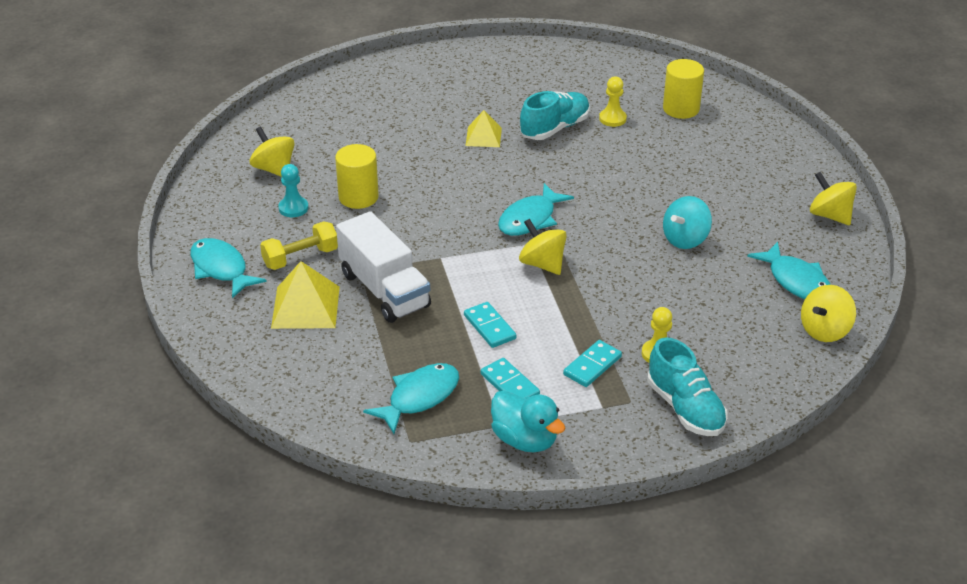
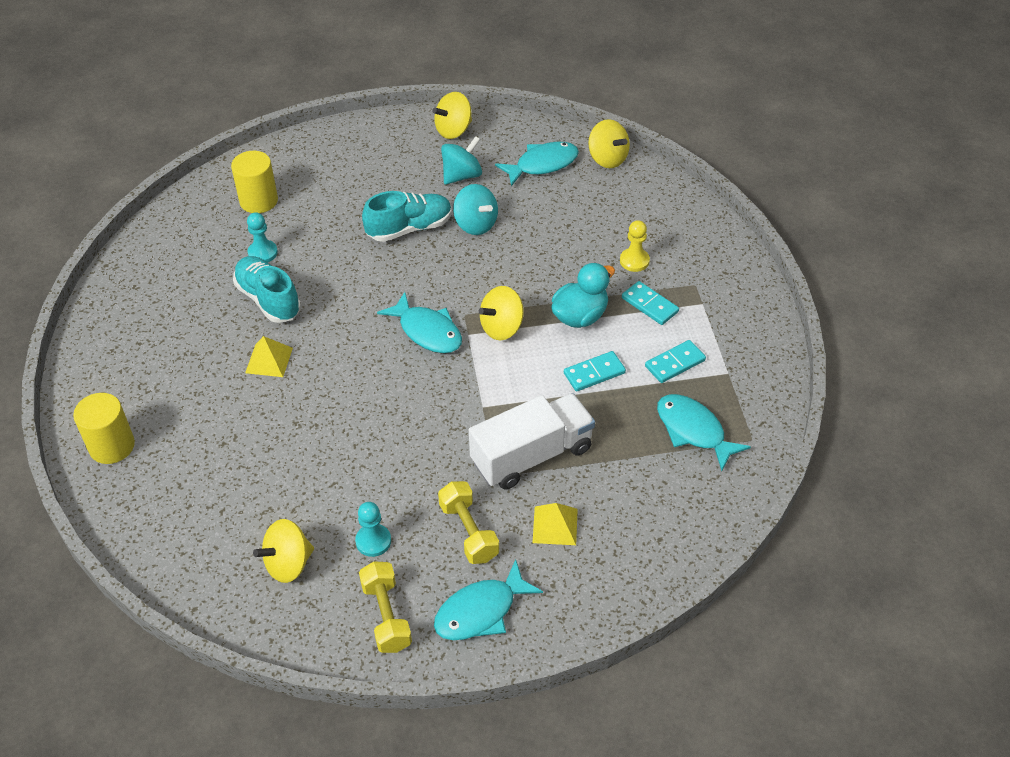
camera: 85 degrees left, 10 degrees up
(222, 220) = (386, 616): none -> yellow dumbbell
(305, 307) = (555, 525): yellow pyramid -> yellow pyramid, size x0.63
(358, 197) = (363, 477): yellow cylinder -> yellow cylinder (112, 446)
(525, 440) = (745, 357): turquoise duck -> turquoise duck (580, 316)
(612, 119) = (262, 253): yellow pawn -> turquoise pawn
(685, 408) = (702, 252): turquoise shoe -> turquoise shoe (409, 228)
(757, 225) = (462, 175): none -> turquoise spinning top

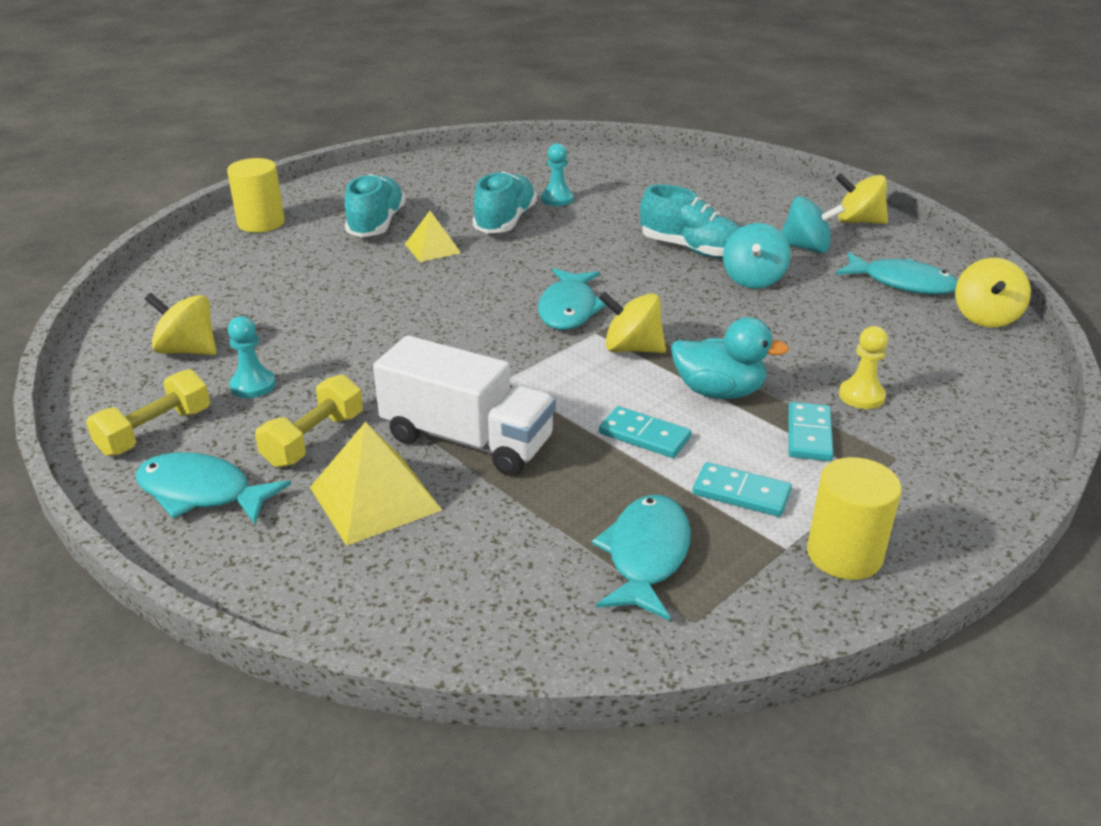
camera: 55 degrees right, 15 degrees down
(193, 375) = (376, 224): none -> turquoise shoe
(258, 200) = (615, 175): yellow cylinder -> yellow cylinder (844, 554)
(555, 525) = (375, 498): yellow pyramid -> yellow pyramid, size x1.60

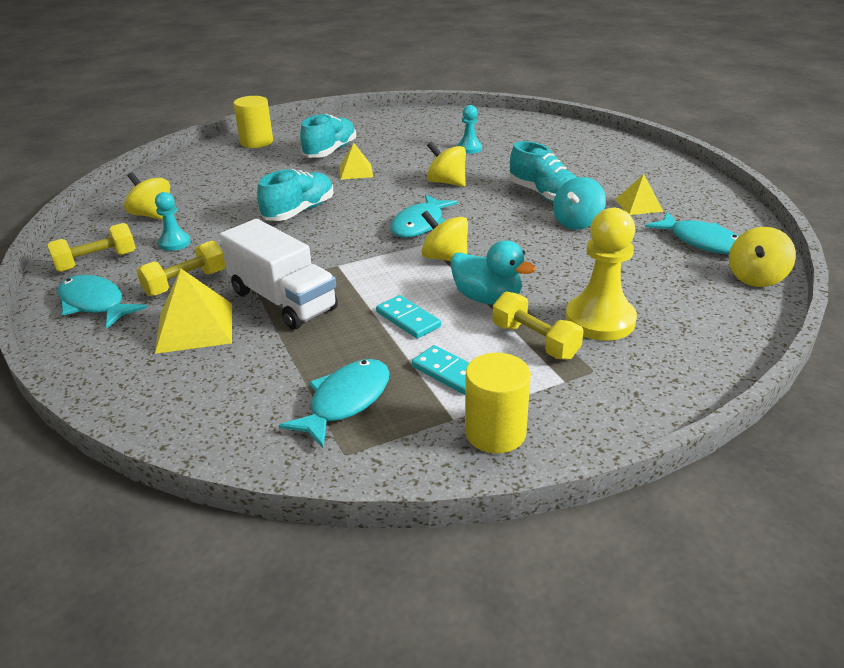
camera: 20 degrees right, 0 degrees up
(505, 221) = (420, 159): turquoise shoe -> turquoise shoe (299, 211)
(806, 248) = (638, 205): turquoise spinning top -> yellow pyramid
(809, 435) = (535, 341): turquoise domino -> yellow dumbbell
(858, 221) = (699, 191): yellow spinning top -> yellow spinning top (447, 182)
(861, 396) = (600, 320): yellow pawn -> yellow pawn, size x1.85

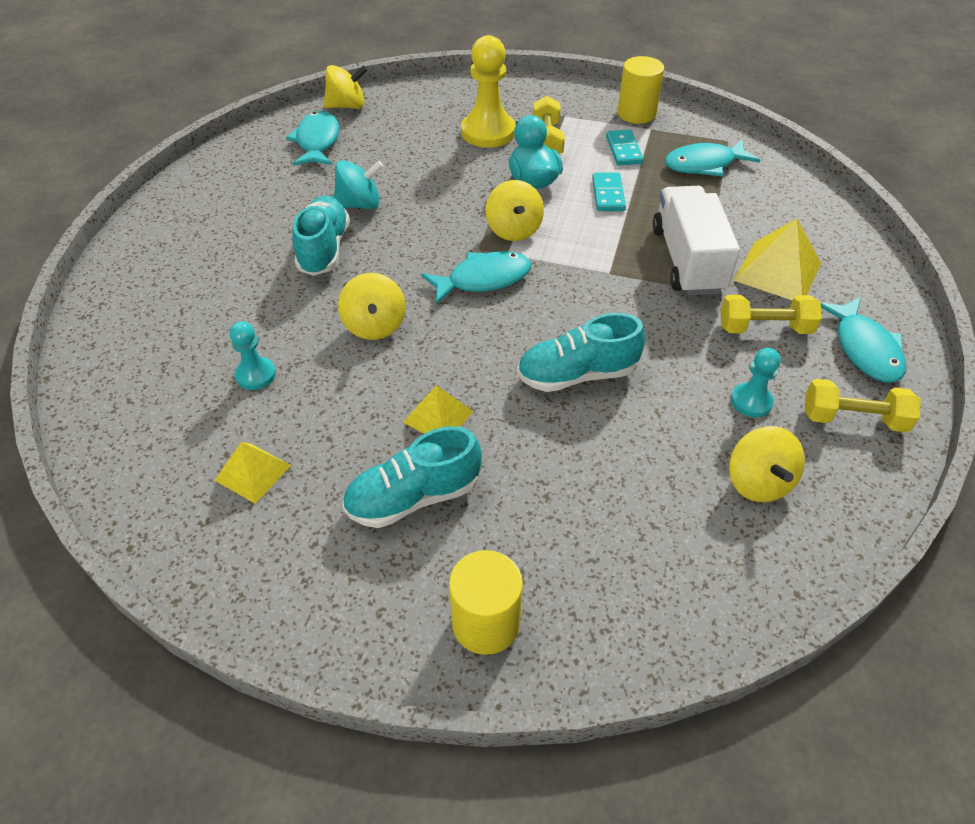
camera: 140 degrees left, 15 degrees up
(638, 205) = (281, 193): yellow pyramid -> yellow pyramid (253, 472)

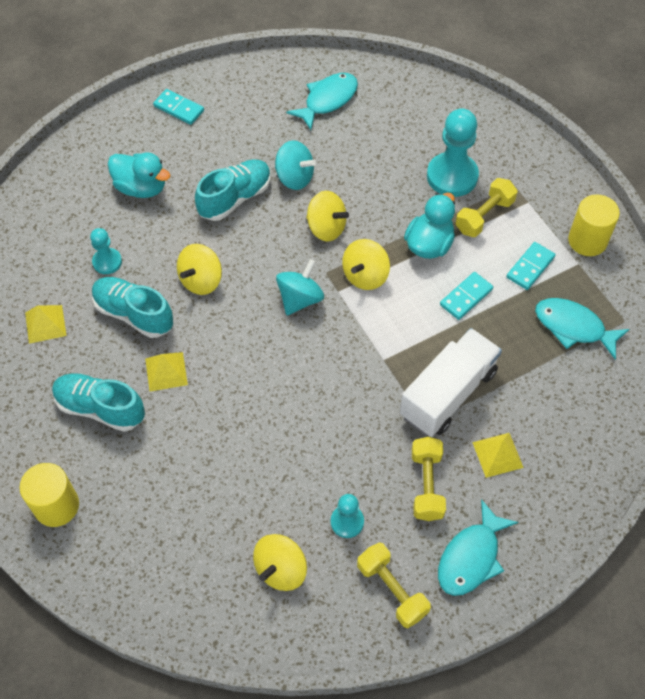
camera: 45 degrees right, 10 degrees up
(177, 220) = (179, 108): none -> turquoise domino
(215, 297) = (141, 188): none -> turquoise duck
(347, 106) = (383, 79): yellow spinning top -> yellow spinning top (326, 228)
(483, 279) = (300, 299): turquoise fish -> turquoise spinning top
(488, 132) = (452, 176): yellow pawn -> turquoise pawn
(577, 374) = (271, 413): turquoise shoe -> turquoise shoe (134, 314)
(764, 328) = (426, 485): yellow dumbbell -> yellow dumbbell turned 45 degrees clockwise
(778, 271) = (497, 455): yellow pyramid -> yellow pyramid, size x0.63

